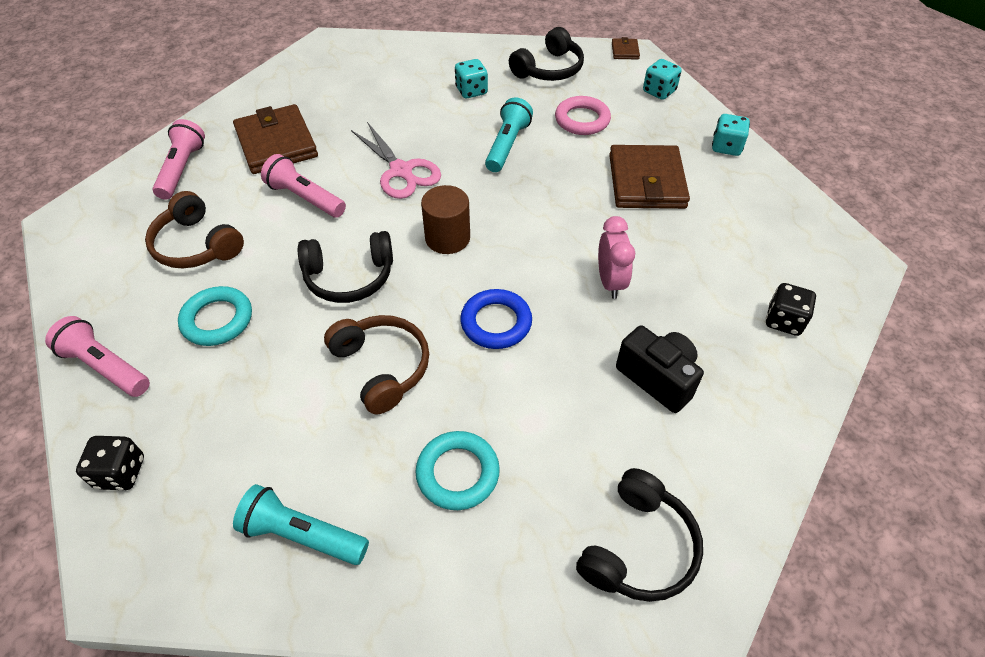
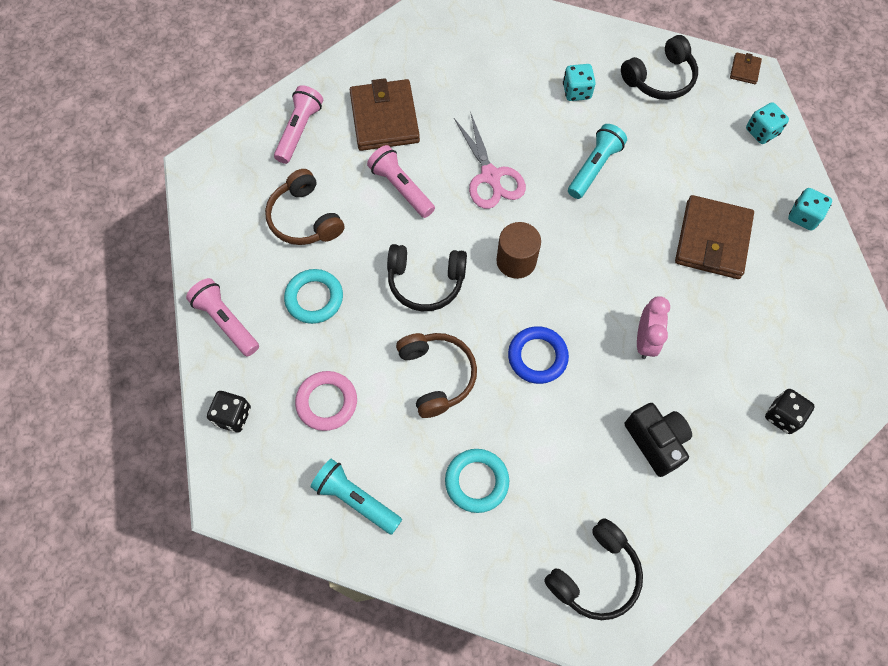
camera: 15 degrees right, 15 degrees up
(582, 120) = (674, 152): pink ring -> pink ring (327, 402)

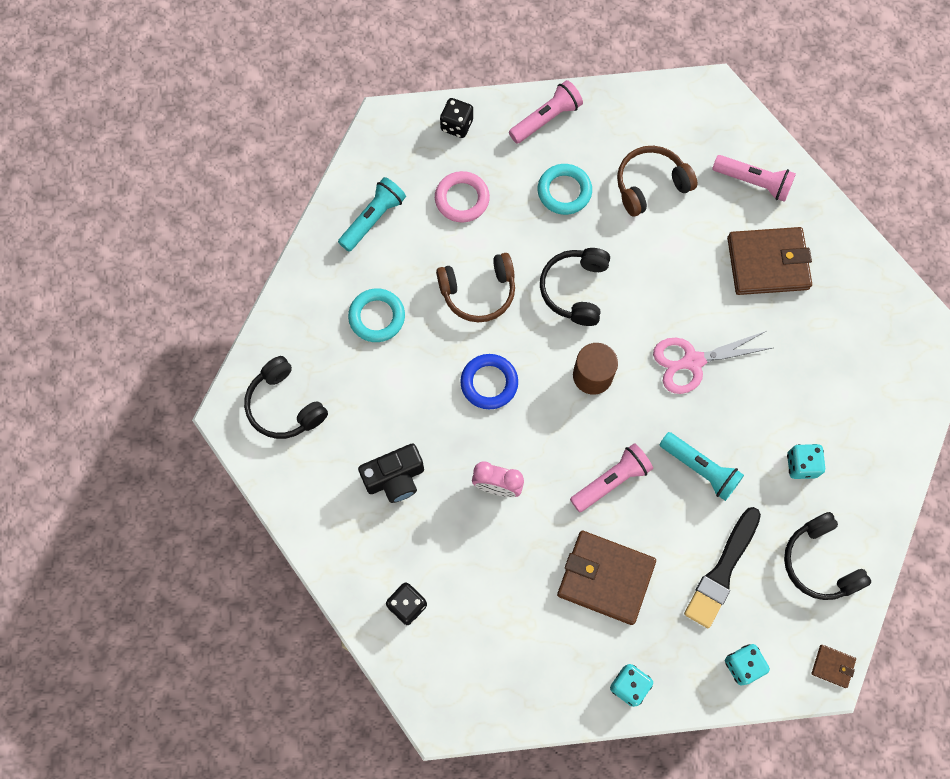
camera: 95 degrees right, 5 degrees up
(401, 188) = (681, 274): pink flashlight -> pink flashlight (611, 481)
(684, 148) = (722, 571): none -> black brush

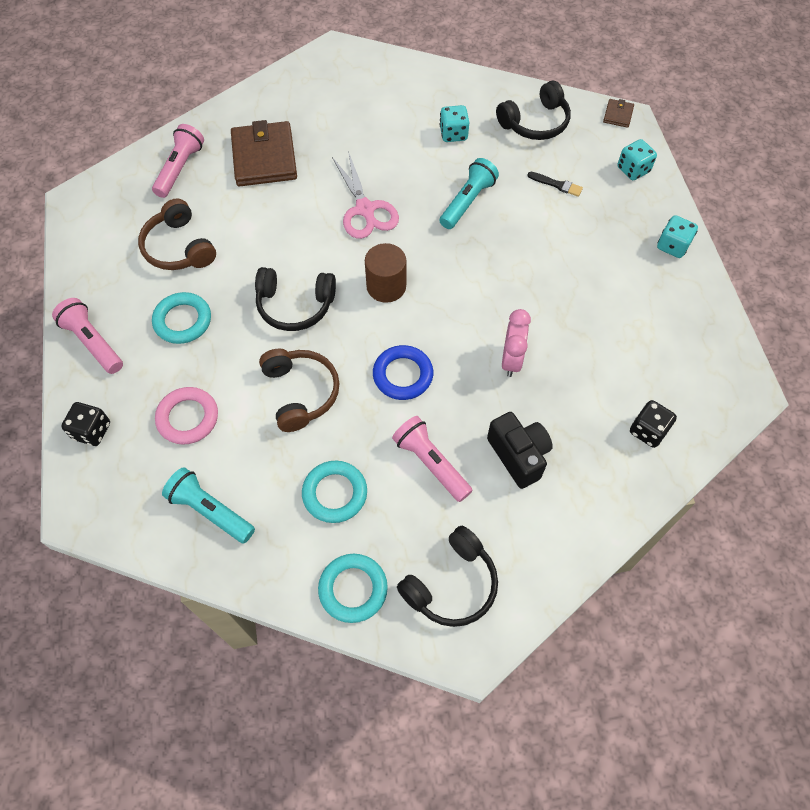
camera: 95 degrees left, 10 degrees down
(292, 327) = (353, 589): none -> turquoise ring
(605, 578) = (582, 267): brown wallet -> none
(611, 481) = (489, 267): pink flashlight -> pink flashlight (431, 463)
(722, 571) = (557, 184): black brush -> black brush, size x0.49

